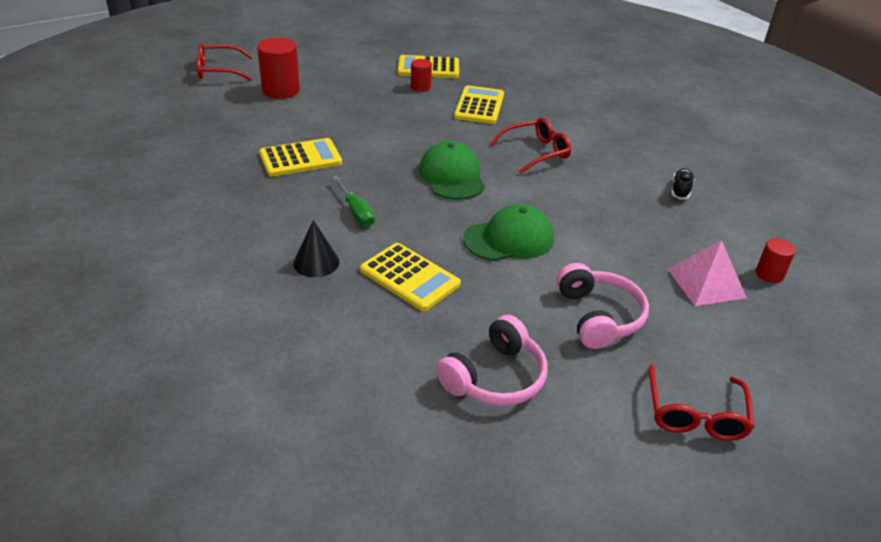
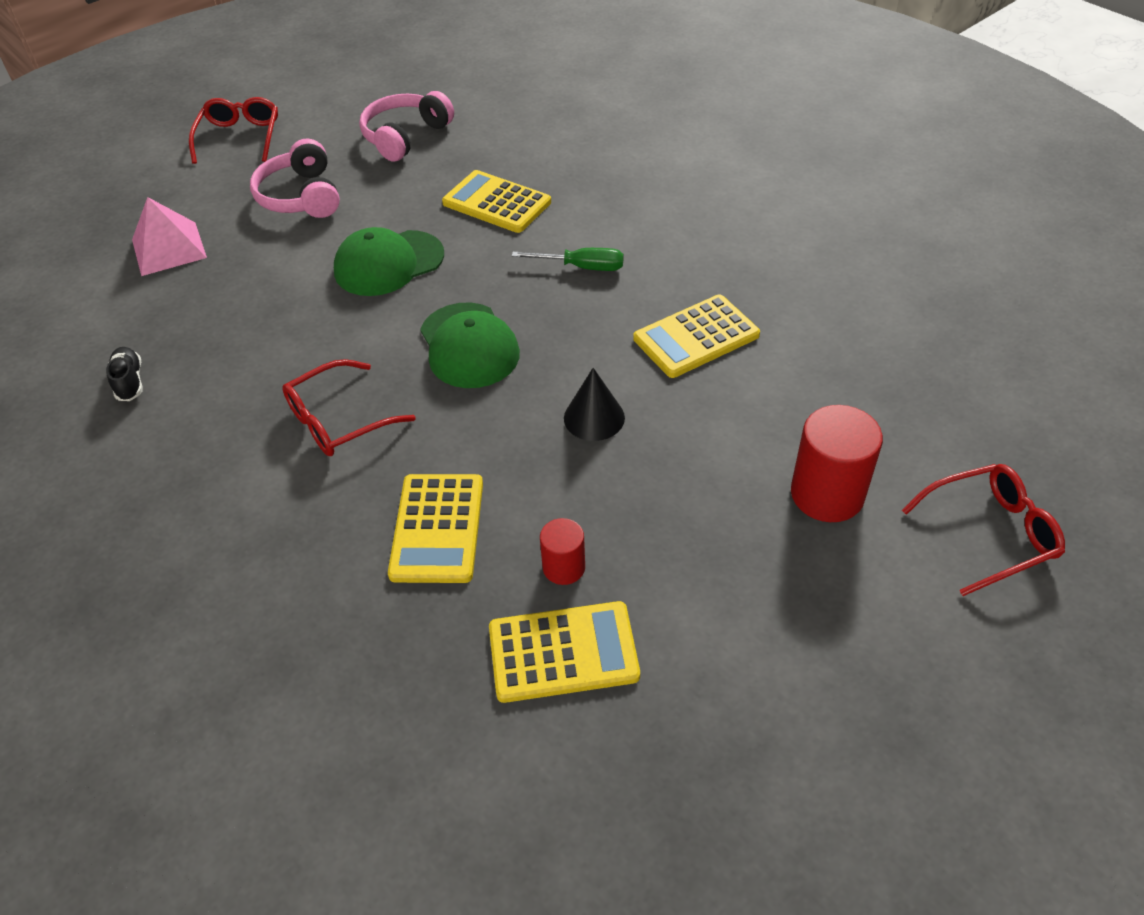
camera: 175 degrees right, 10 degrees up
(316, 262) = (600, 202): black cone -> black cone (594, 417)
(356, 212) = (582, 267): green screwdriver -> green screwdriver turned 135 degrees clockwise
(680, 190) = (130, 382): black shoe -> black shoe turned 150 degrees clockwise
(769, 274) = (85, 271): red cylinder -> none

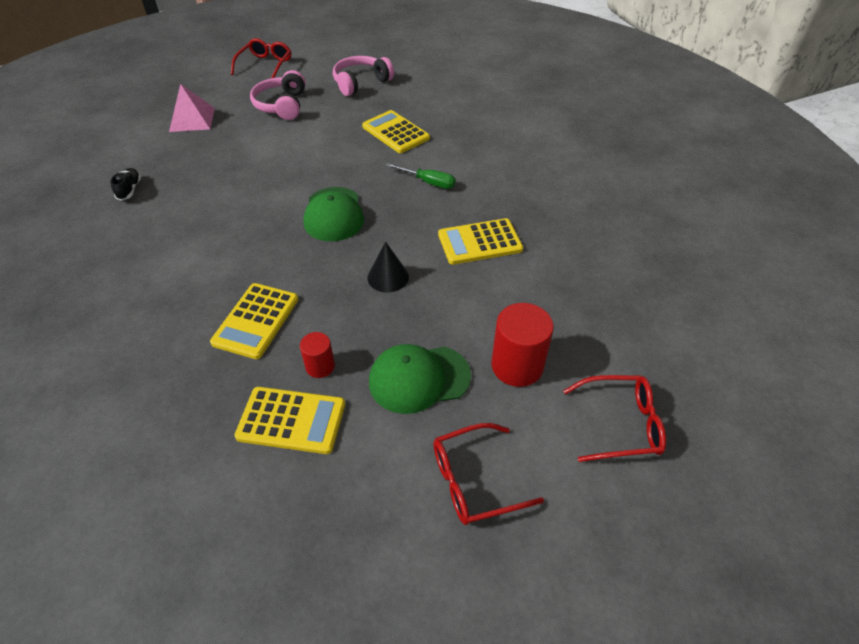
camera: 15 degrees right, 0 degrees up
(338, 420) = (233, 240): red glasses -> red glasses (474, 481)
(389, 263) = (312, 155): green cap -> green cap (419, 378)

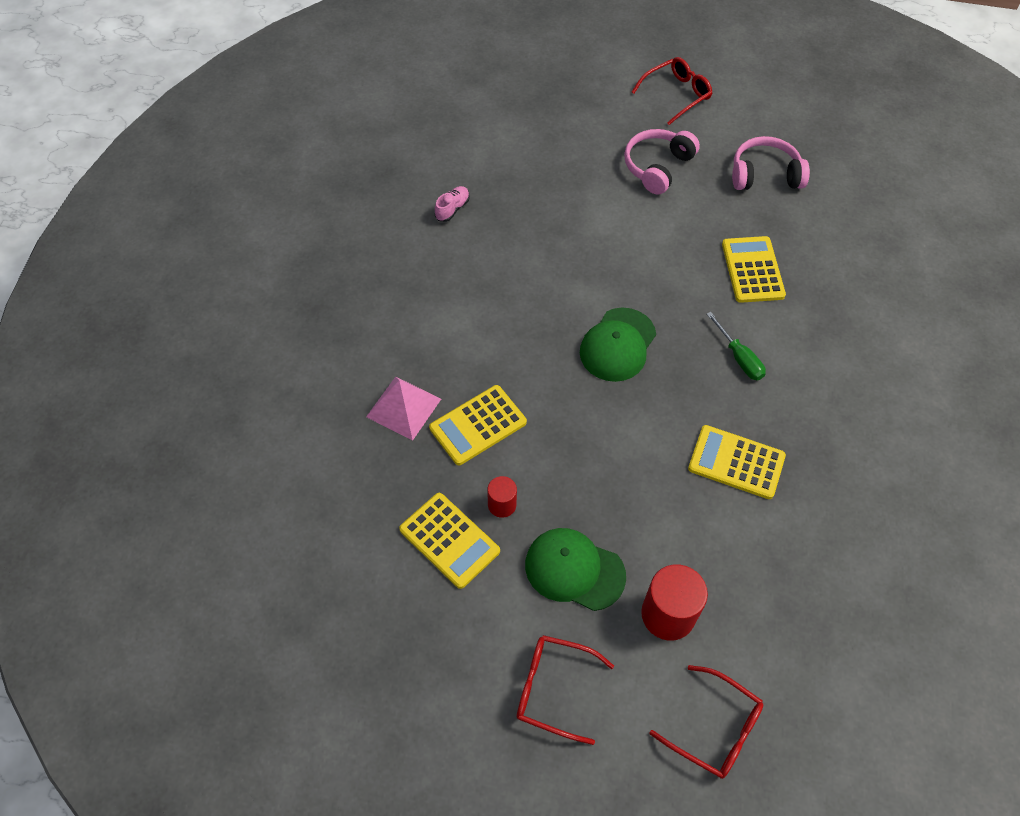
camera: 35 degrees right, 10 degrees up
(129, 190) = (452, 209): black shoe -> pink shoe
(192, 119) = (556, 141): pink pyramid -> pink pyramid (403, 407)
(388, 277) = (619, 449): black cone -> none

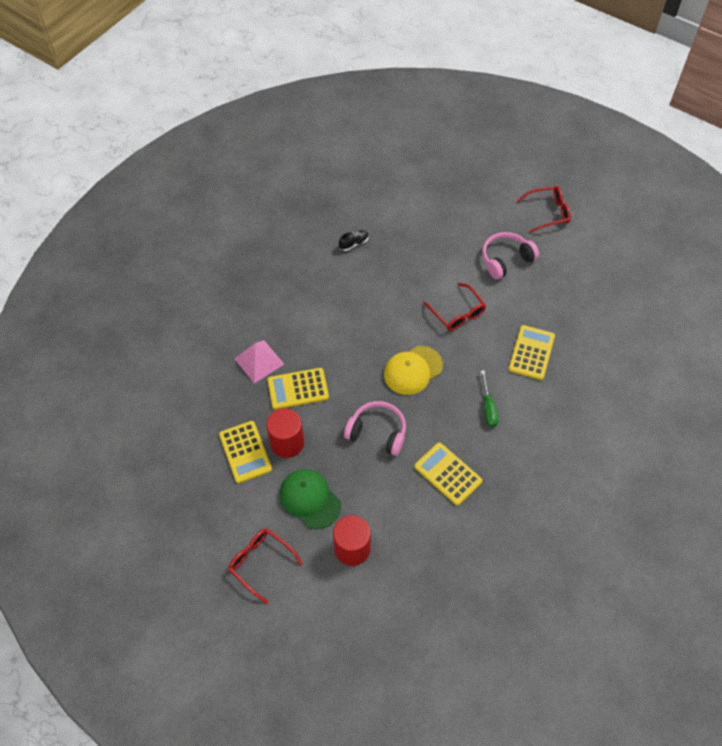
camera: 25 degrees right, 0 degrees up
(452, 209) = (354, 243): pink shoe -> black shoe
(502, 505) = (287, 443): red cylinder -> red cylinder, size x1.79
(618, 345) = (413, 370): green cap -> yellow cap
(715, 729) = (343, 627): red glasses -> red glasses (457, 313)
(765, 175) = (578, 290): pink headphones -> pink headphones (377, 432)

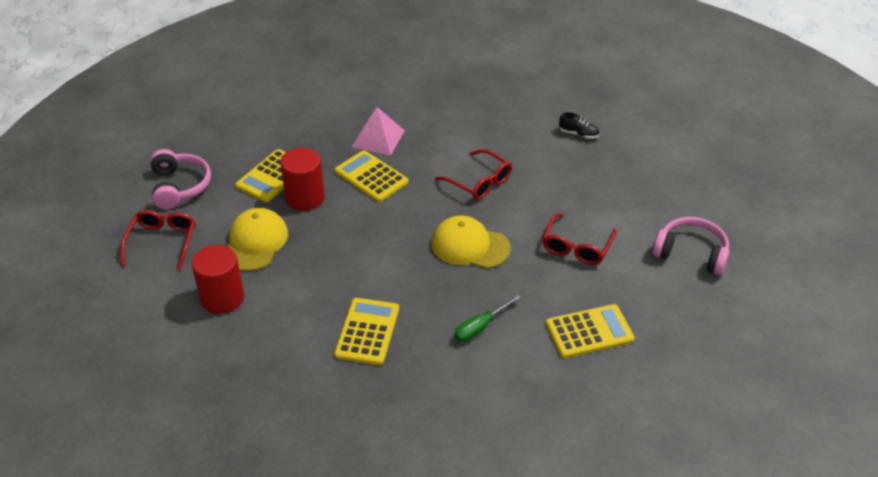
camera: 55 degrees right, 15 degrees down
(310, 499) = (255, 242): green cap -> yellow cap
(377, 432) = (371, 254): pink headphones -> pink headphones (179, 187)
(548, 212) = (800, 259): red glasses -> red glasses (479, 182)

